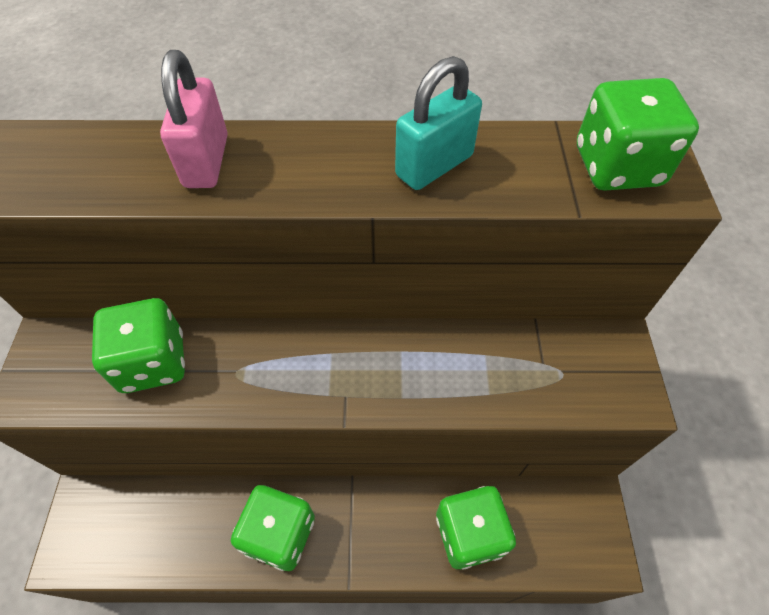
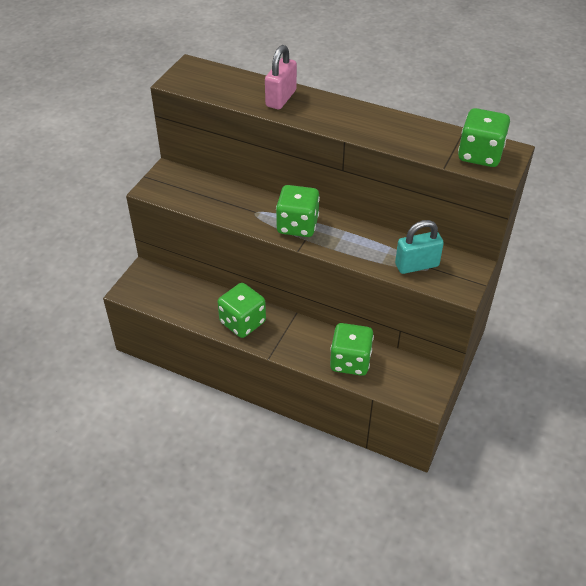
camera: 25 degrees right, 10 degrees down
(153, 362) = (216, 195): green dice -> green dice (297, 225)
(434, 166) = (387, 129): turquoise padlock -> turquoise padlock (416, 265)

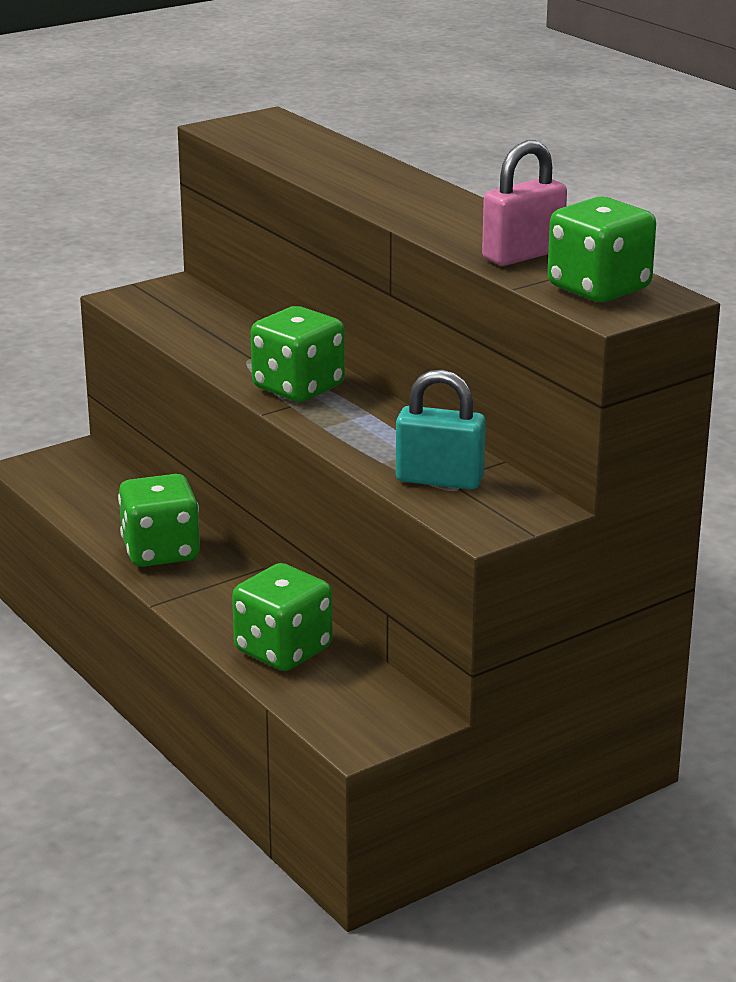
camera: 30 degrees right, 20 degrees down
(281, 98) = (355, 171): pink padlock -> pink padlock (523, 255)

